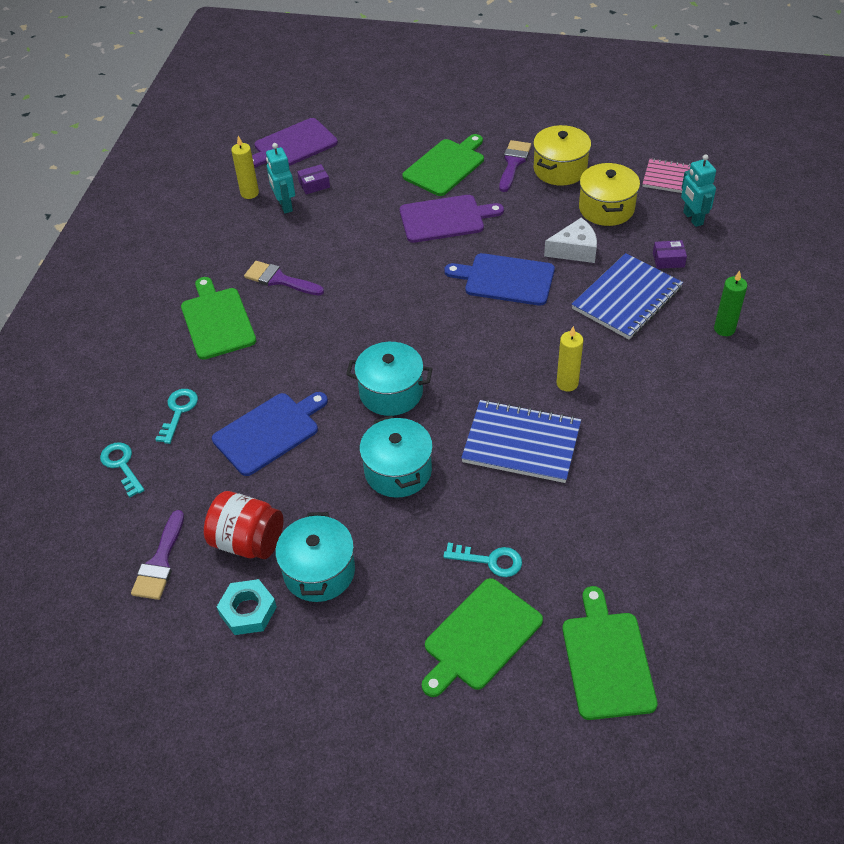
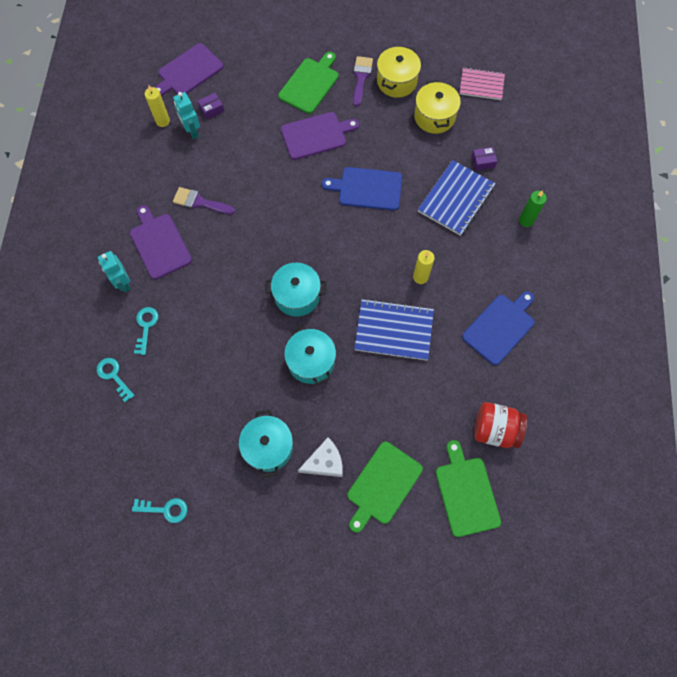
camera: 10 degrees left, 20 degrees up
(160, 562) = (157, 451): purple brush -> none
(217, 321) = (159, 244): green cutting board -> purple cutting board
(248, 541) = (215, 429): red jar -> red jar (495, 429)
(248, 611) = (225, 482): turquoise nut -> none
(269, 432) = (215, 337): blue cutting board -> blue cutting board (500, 327)
(490, 560) = (383, 426): turquoise key -> turquoise key (165, 509)
(575, 250) = (415, 157): white cheese -> white cheese (325, 462)
(692, 218) = (497, 122): turquoise robot -> turquoise robot (123, 283)

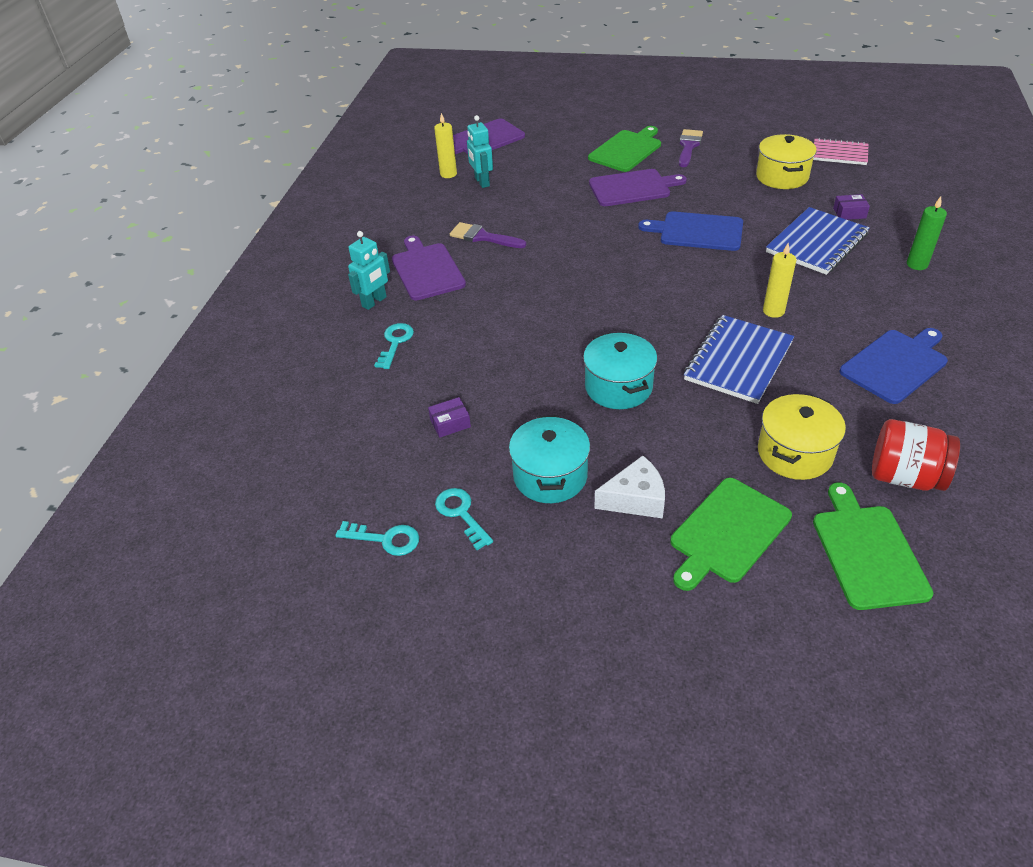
camera: 10 degrees right, 25 degrees down
(113, 376) = (342, 388): turquoise key -> turquoise key (461, 514)
(123, 283) = (374, 302): turquoise robot -> turquoise robot turned 120 degrees counterclockwise
(211, 109) = (507, 166): purple box -> purple box (450, 423)
(297, 296) = (602, 322): turquoise pot -> none
(394, 330) = (738, 361): blue notebook -> blue notebook turned 75 degrees counterclockwise
(397, 81) = (732, 149): yellow pot -> yellow pot (795, 453)

